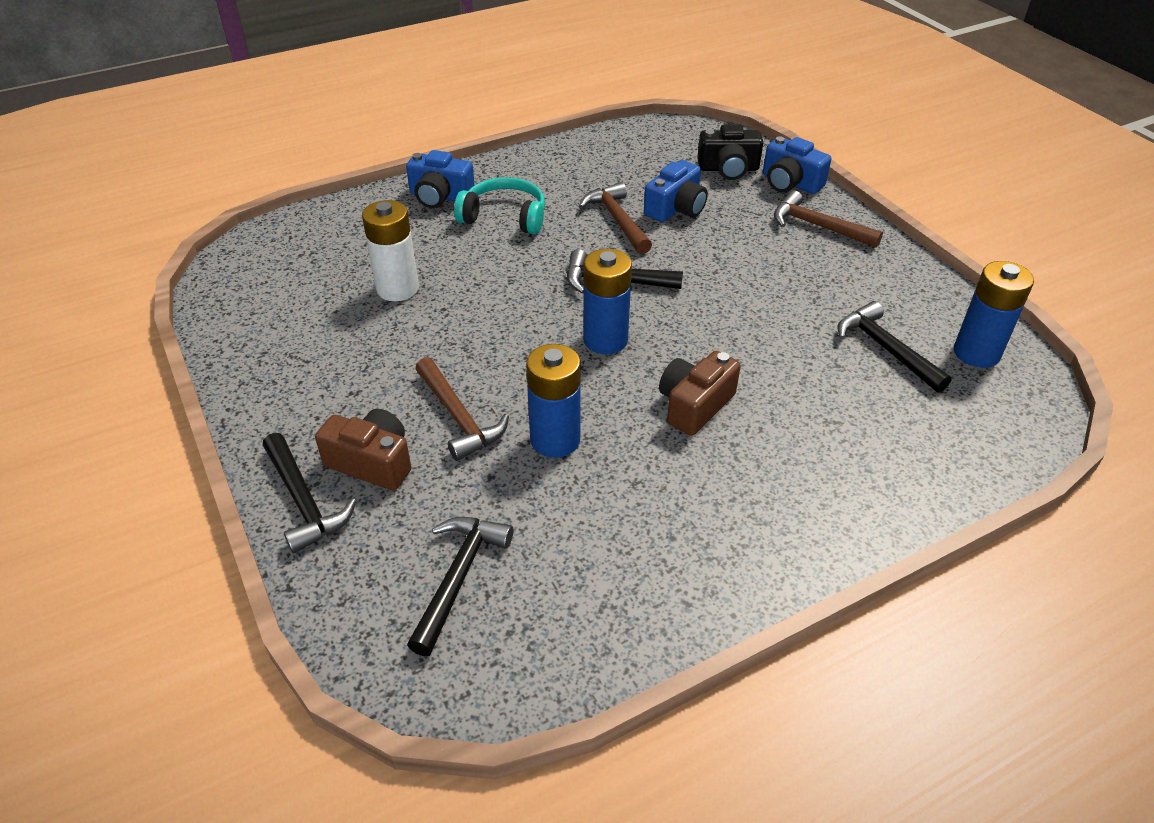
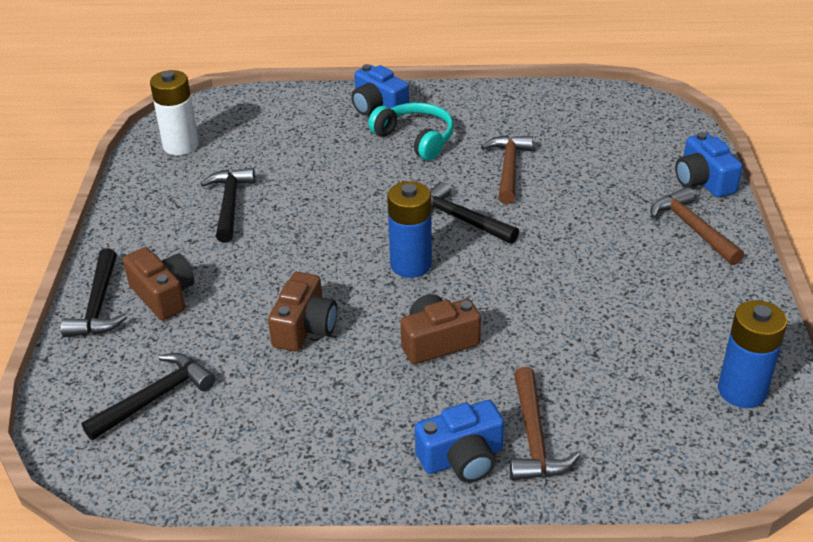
camera: 30 degrees right, 5 degrees down
(397, 289) = (285, 172): white battery -> white battery (181, 145)
(459, 417) = (249, 285): brown hammer -> brown hammer (534, 437)
(555, 440) = (305, 327): blue battery -> brown camera
(676, 208) = (571, 173): blue camera -> blue camera (462, 458)
(728, 169) = (653, 151): black camera -> none
(886, 349) = (653, 356): black hammer -> black hammer (229, 204)

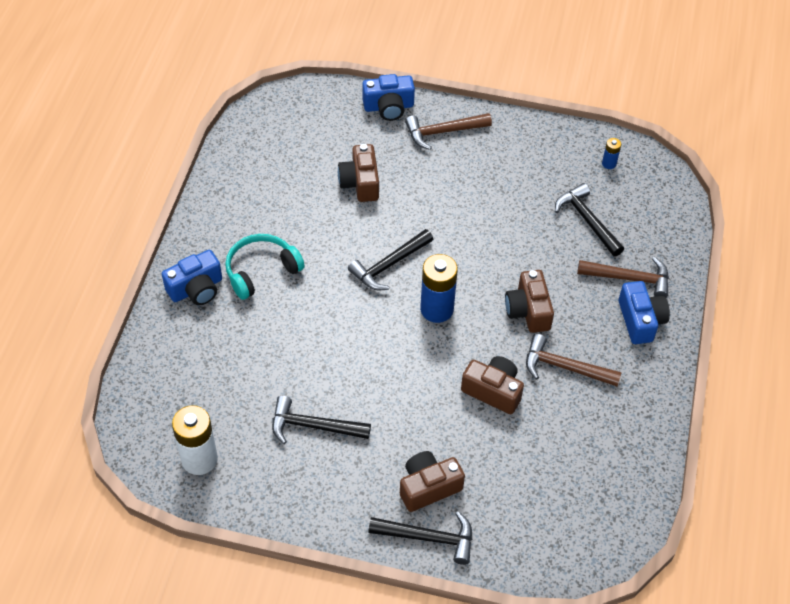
camera: 80 degrees left, 15 degrees up
(155, 398) = (549, 499): black hammer -> black hammer (587, 220)
(508, 169) = (330, 218): brown hammer -> brown hammer (565, 367)
(571, 180) = (360, 183): none -> brown camera
(742, 391) = (609, 163): blue battery -> blue battery, size x0.47

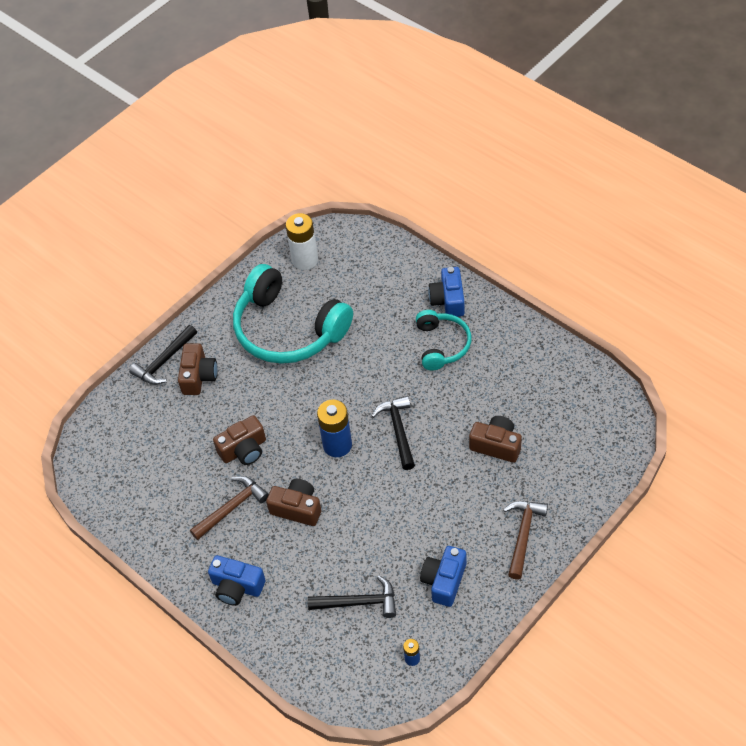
camera: 125 degrees right, 0 degrees up
(313, 426) = (288, 329): black hammer -> turquoise headphones
(388, 107) = (576, 504): blue camera -> blue camera (444, 581)
(629, 278) = (281, 602): brown hammer -> none

